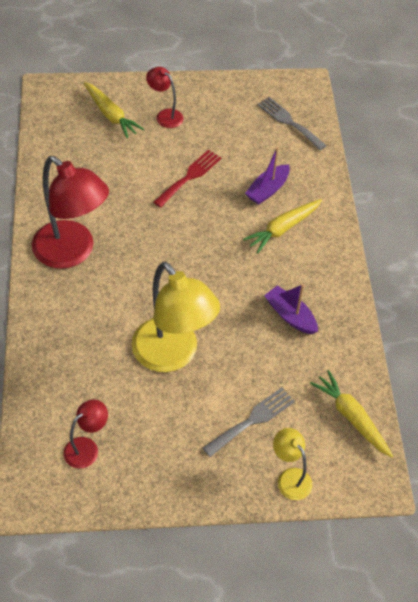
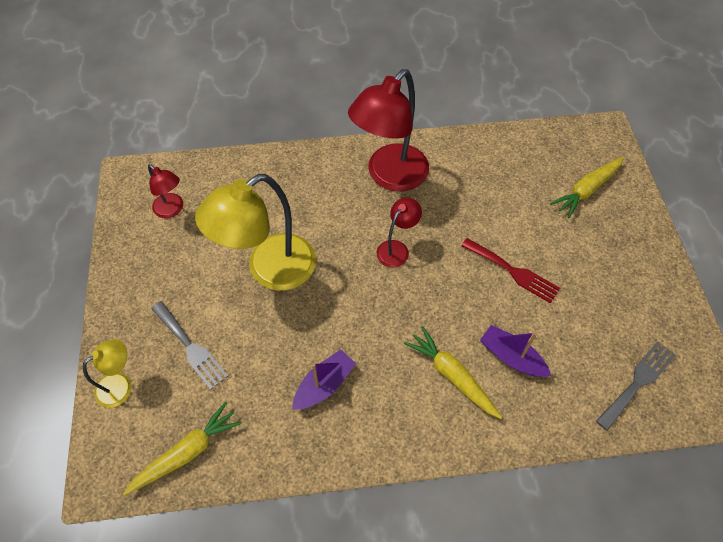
camera: 90 degrees right, 5 degrees up
(165, 115) = (603, 241): red lamp -> red lamp (397, 248)

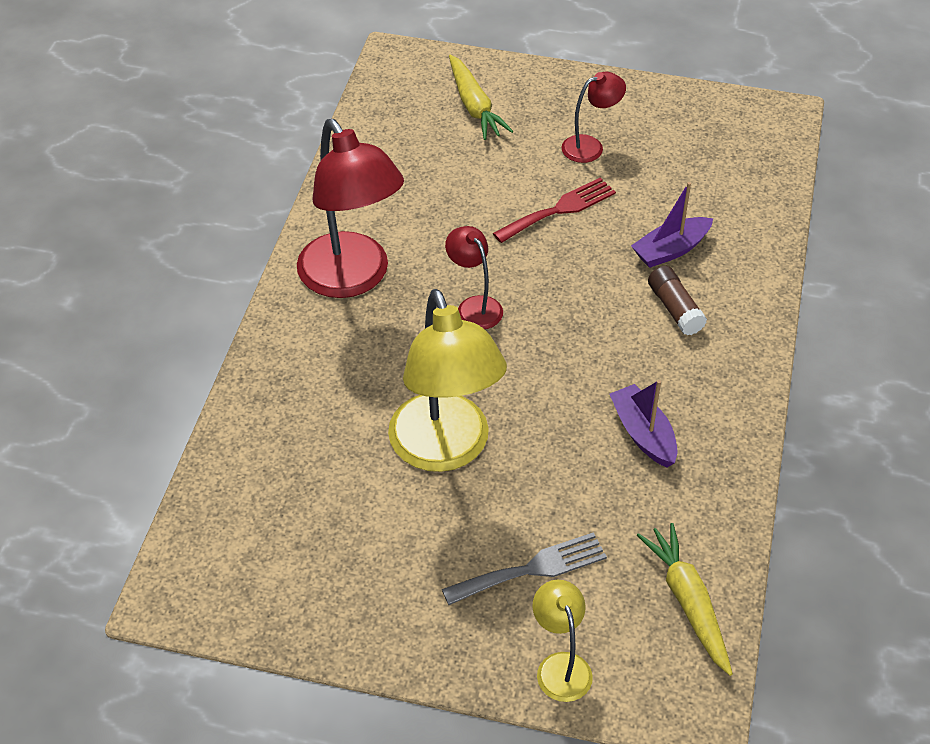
camera: 70 degrees left, 10 degrees down
(172, 210) = (275, 548): red lamp -> red lamp (590, 146)
(452, 375) = (675, 309): yellow carrot -> brown glue stick
(637, 382) = (737, 162): grey fork -> none

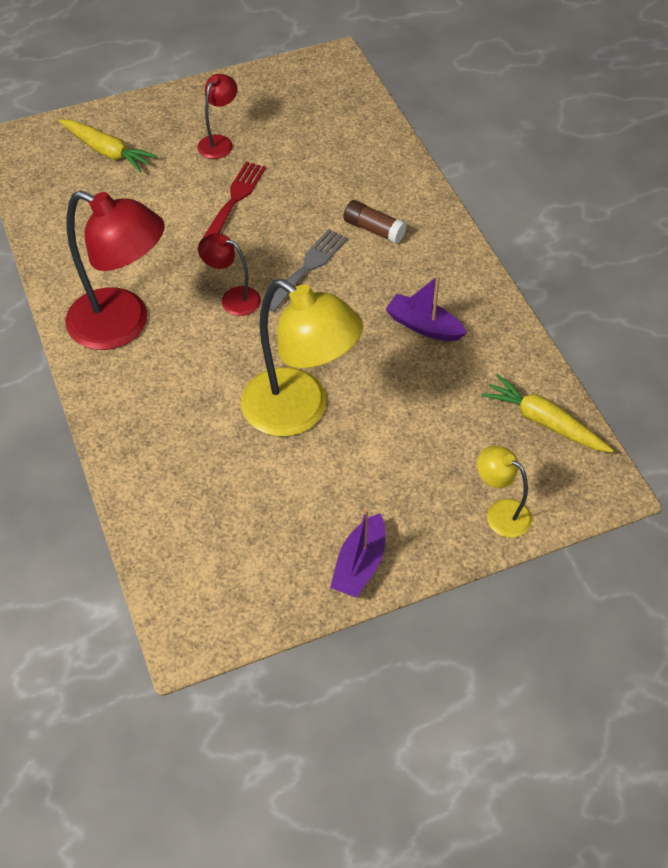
camera: 35 degrees left, 5 degrees up
(532, 569) = (428, 459): grey fork -> grey fork (308, 267)
(670, 250) = (337, 190): purple boat -> purple boat (359, 564)

